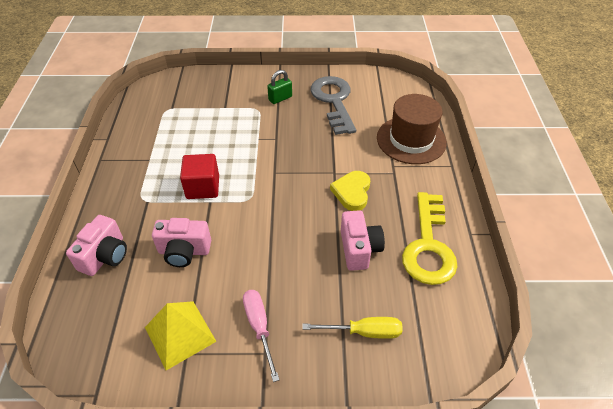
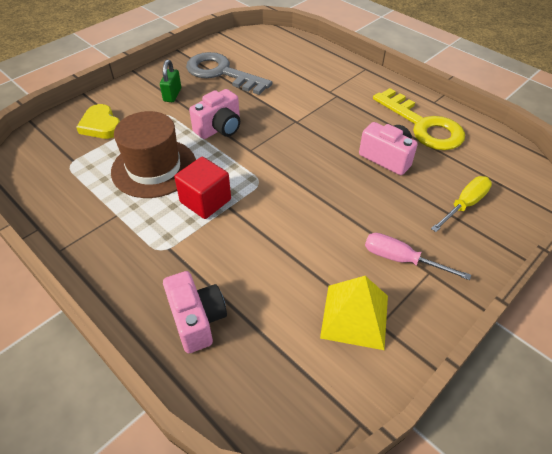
camera: 45 degrees left, 0 degrees up
(184, 251) = (264, 258): pink camera -> pink camera (219, 128)
(352, 192) = (328, 125): yellow heart -> yellow heart (101, 125)
(411, 140) = (317, 68): brown hat -> brown hat (154, 168)

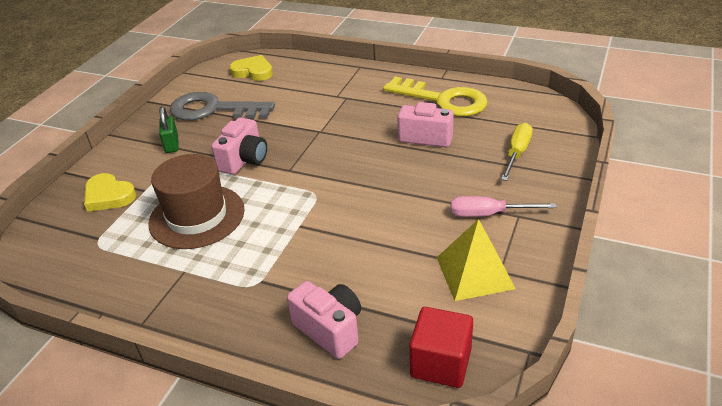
camera: 20 degrees left, 10 degrees down
(205, 201) = (272, 228): red cube -> red cube (441, 363)
(273, 47) = (253, 72): none -> yellow heart

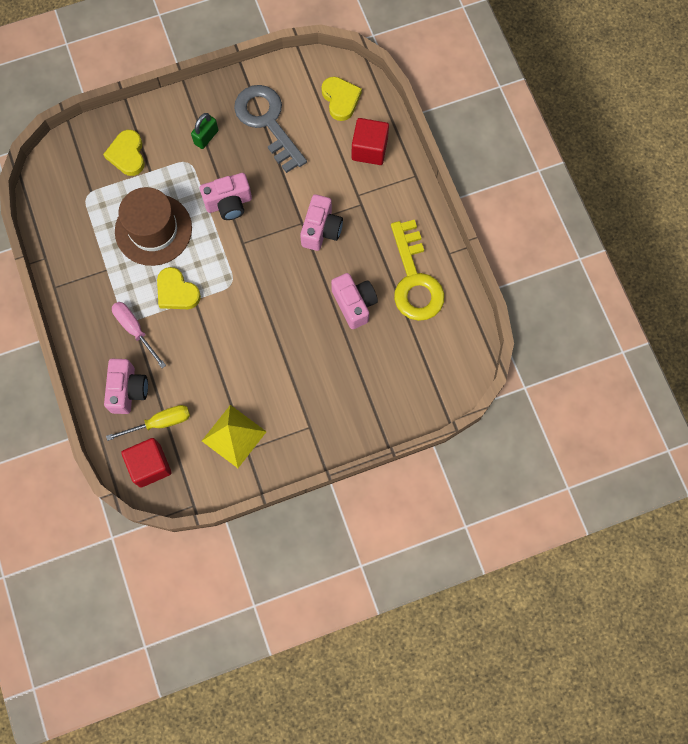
camera: 45 degrees right, 35 degrees up
(275, 233) = (176, 292): none -> yellow heart
(310, 76) = (369, 149): none -> red cube
(339, 124) = (321, 230): none -> pink camera
(488, 214) = (296, 407): pink screwdriver -> pink screwdriver (135, 330)
(517, 153) = (382, 381): yellow screwdriver -> yellow screwdriver (160, 422)

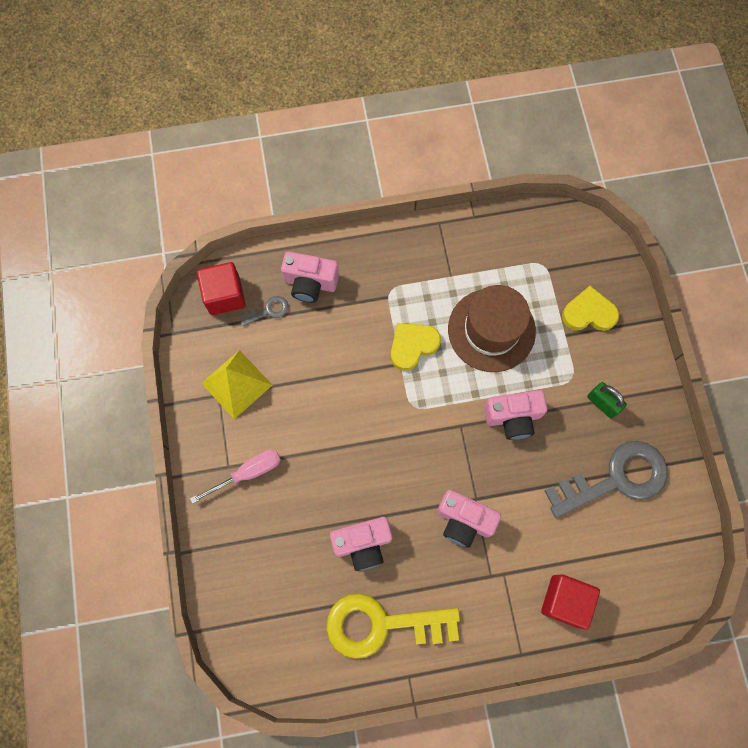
camera: 100 degrees right, 0 degrees up
(135, 330) = (376, 297): pink screwdriver -> pink screwdriver (248, 473)
(160, 422) = (268, 310): yellow screwdriver -> grey key
(229, 203) = (513, 417): pink camera -> pink camera turned 90 degrees counterclockwise
(340, 99) = (639, 576): yellow heart -> none

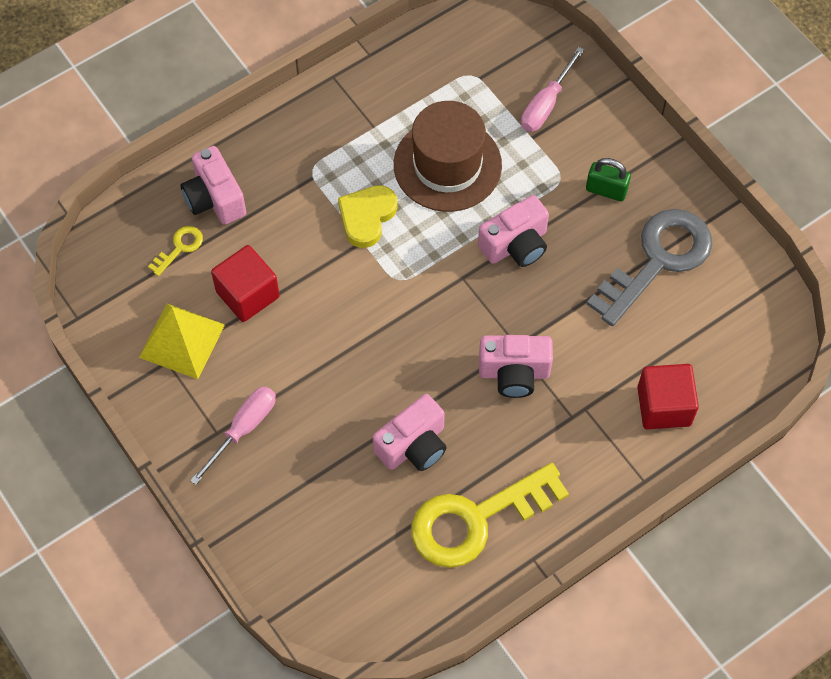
camera: 25 degrees left, 10 degrees down
(225, 295) = (119, 252): red cube -> red cube (247, 294)
(268, 310) = (180, 247): grey key -> yellow key
(310, 283) = (215, 199): pink camera -> pink camera turned 75 degrees clockwise
(589, 313) = (546, 104): yellow heart -> pink screwdriver

